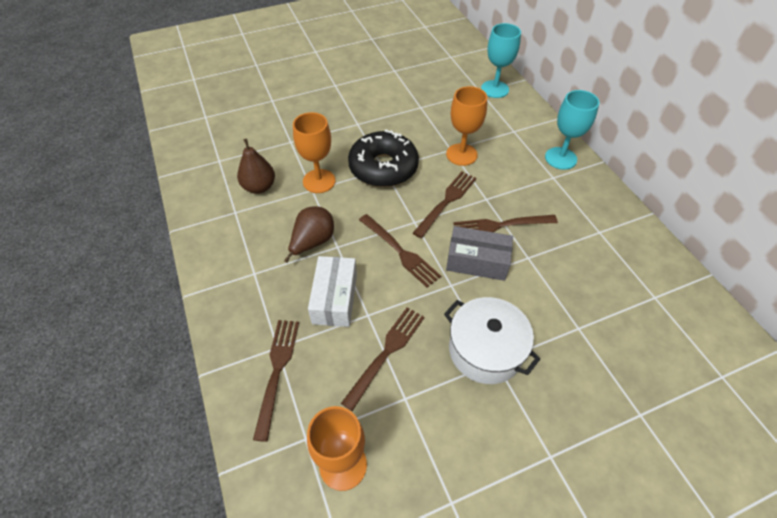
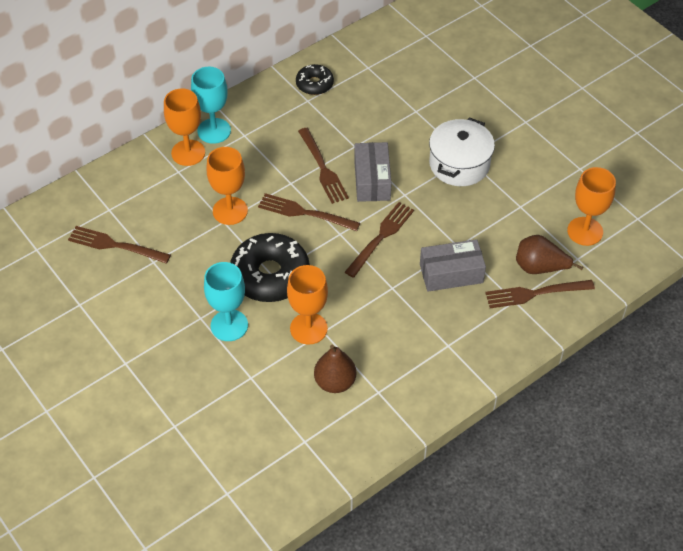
camera: 105 degrees left, 0 degrees up
(312, 242) = (394, 309): brown pear -> brown pear (539, 268)
(334, 298) = (451, 273): white box -> grey box
(386, 353) = (488, 225): brown fork -> brown fork (115, 245)
(495, 89) = (102, 196): turquoise goblet -> turquoise goblet (229, 325)
(535, 139) = (188, 153): none -> orange goblet
(625, 242) = (314, 84): none -> black donut

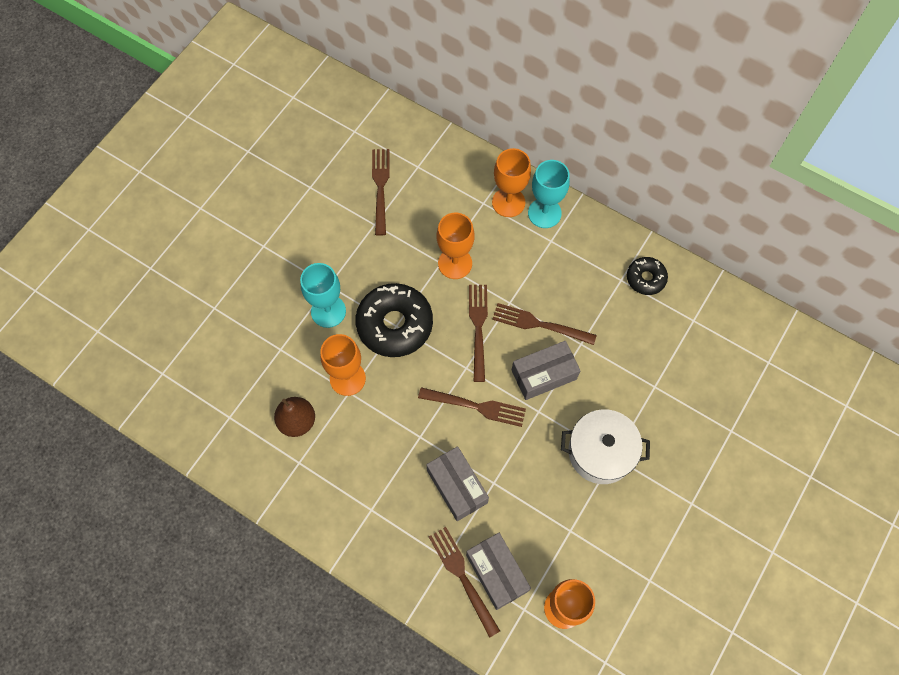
camera: 70 degrees right, 15 degrees up
(323, 168) = (539, 324): brown fork -> brown fork turned 60 degrees clockwise
(539, 268) = (497, 573): brown pear -> grey box

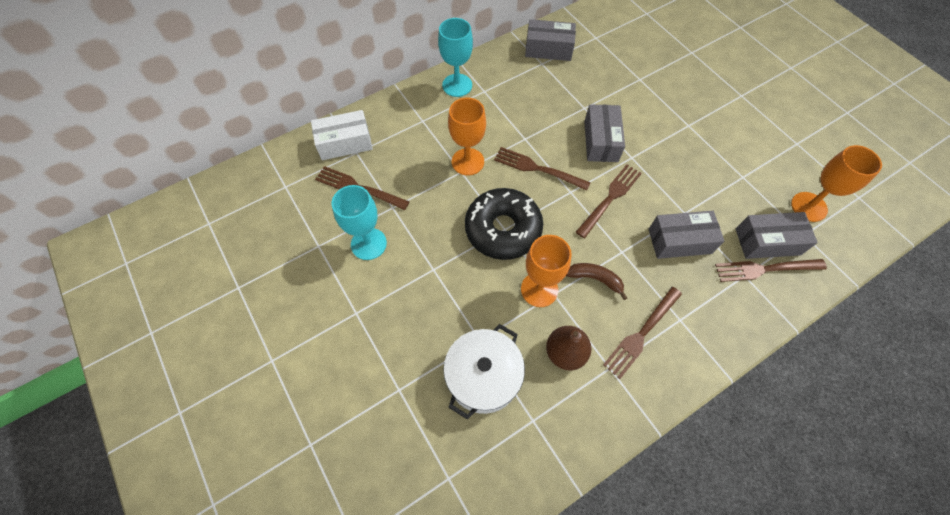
camera: 65 degrees left, 5 degrees down
(328, 311) = (461, 280): turquoise goblet -> turquoise goblet (368, 244)
(379, 422) = (595, 279): none -> brown banana
(423, 152) = (345, 143): none -> white box
(508, 202) = (432, 104): orange goblet -> none
(539, 324) = (555, 126): brown fork -> brown fork (641, 333)
(601, 452) = (682, 131): white pot -> white pot (483, 377)
(645, 278) = (548, 49): black donut -> grey box

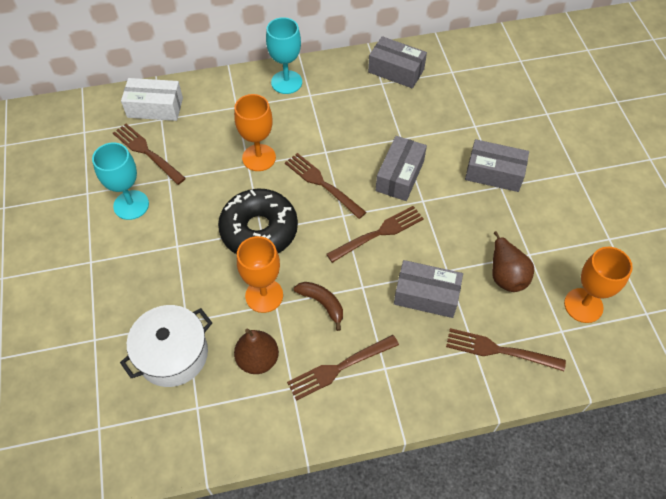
camera: 20 degrees right, 5 degrees down
(734, 200) = (506, 275): none -> brown pear
(767, 241) = (517, 325): grey box -> grey box (494, 173)

